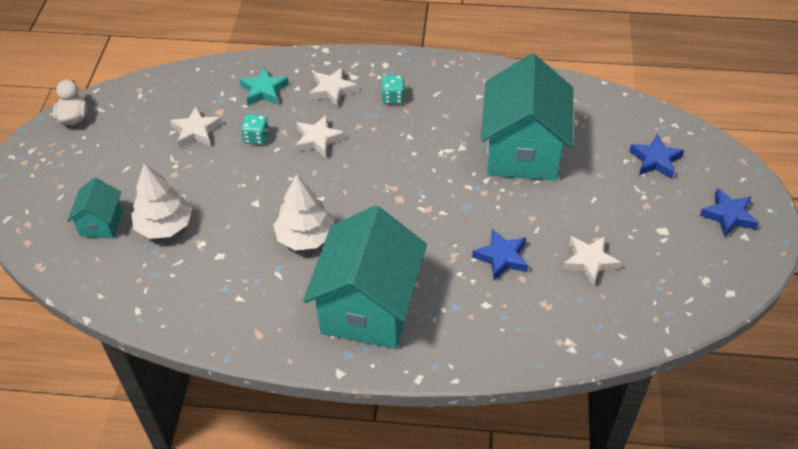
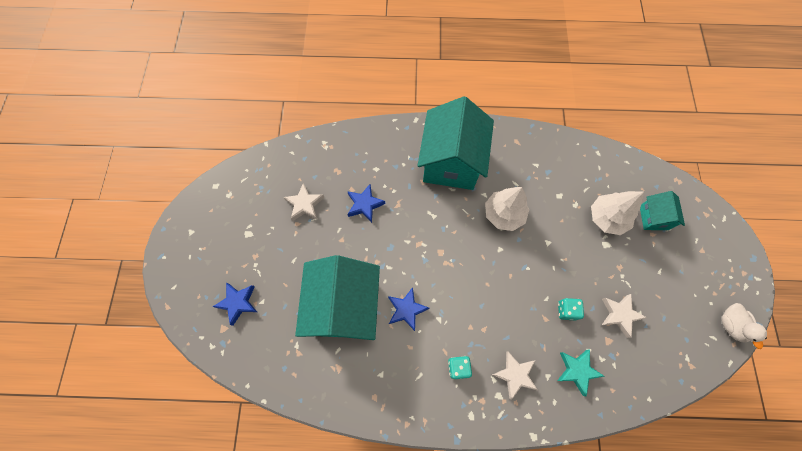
camera: 175 degrees right, 20 degrees up
(318, 140) = (514, 311): white star -> none
(728, 216) = (196, 249): blue star -> blue star (406, 309)

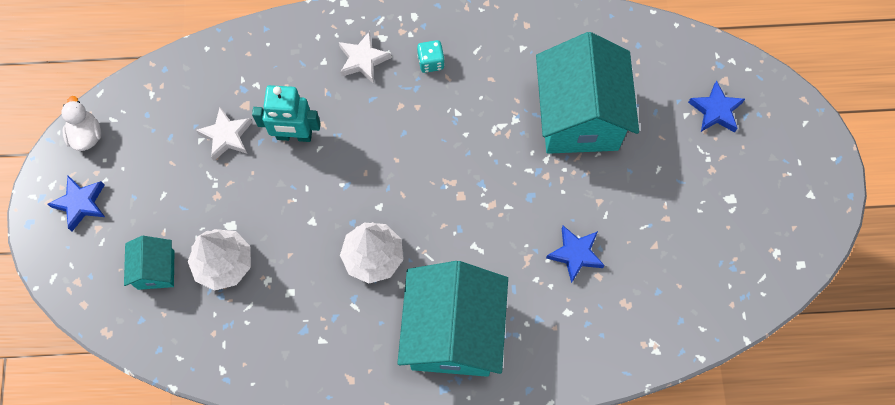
camera: 175 degrees right, 0 degrees up
(304, 204) = (662, 247): white star -> none
(406, 309) = (499, 120): blue star -> blue star (81, 203)
(566, 310) = (294, 135): turquoise dice -> turquoise robot
(577, 370) = (288, 70): turquoise star -> none

